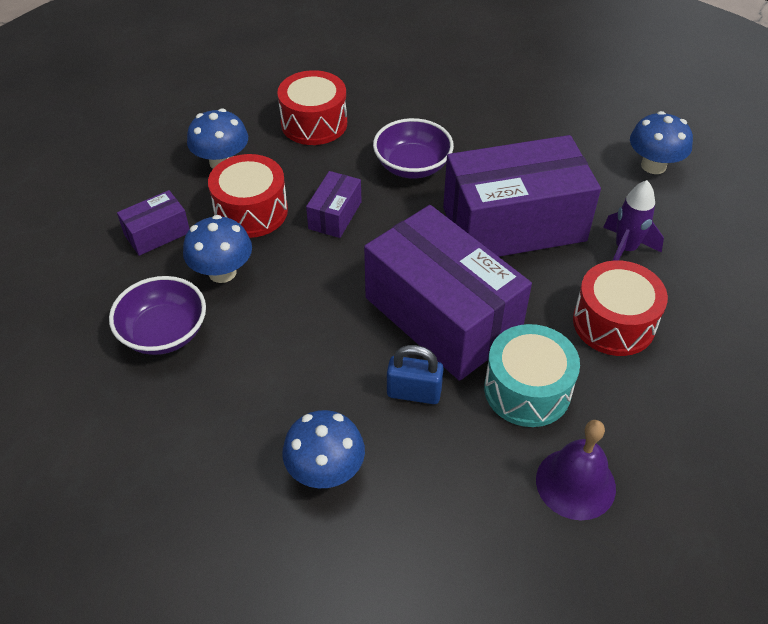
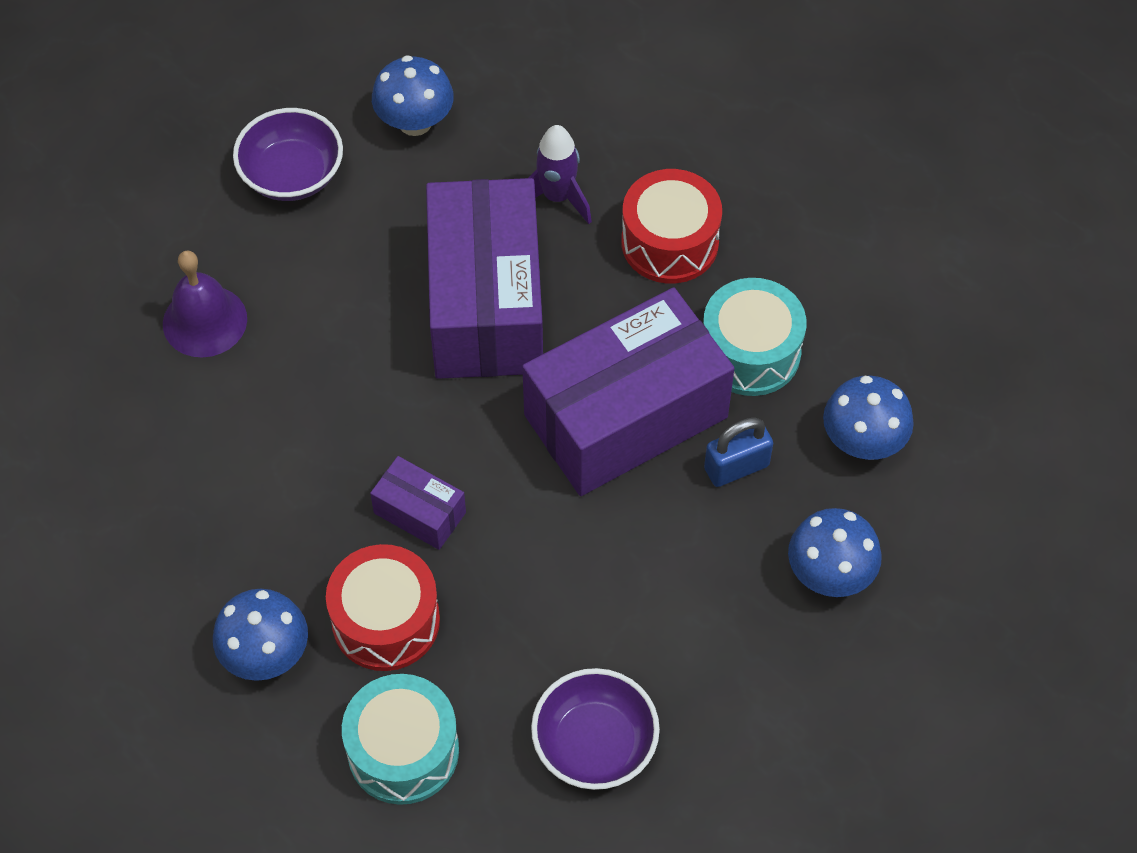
camera: 80 degrees left, 10 degrees up
(157, 234) = (403, 751): purple box -> turquoise drum
(222, 272) = (499, 666): blue mushroom -> blue mushroom (862, 441)
(314, 123) = (208, 516): red drum -> none
(412, 166) = (342, 400): purple bowl -> purple bowl (292, 175)
(414, 392) = (736, 467): blue padlock -> blue padlock turned 45 degrees clockwise
(575, 483) = (875, 337): purple bell -> purple bell (205, 321)

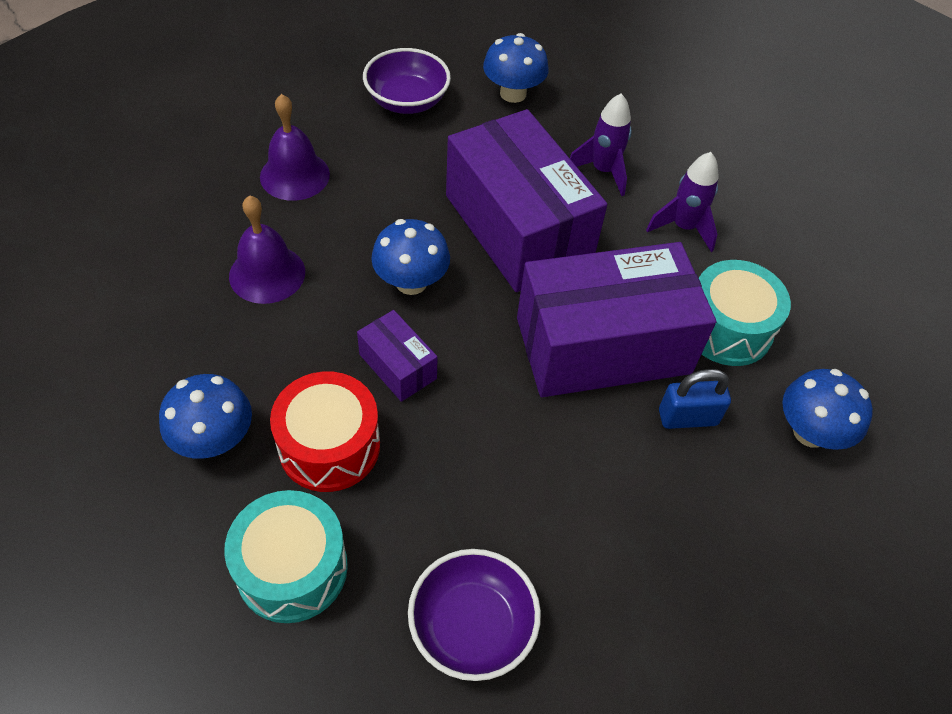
camera: 15 degrees right, 5 degrees down
(232, 454) = (267, 274): none -> purple bell
(486, 304) = (517, 228): purple box -> purple box turned 45 degrees counterclockwise
(669, 242) = (683, 227): red drum -> purple rocket
(829, 574) = (749, 540): blue mushroom -> blue mushroom (411, 282)

